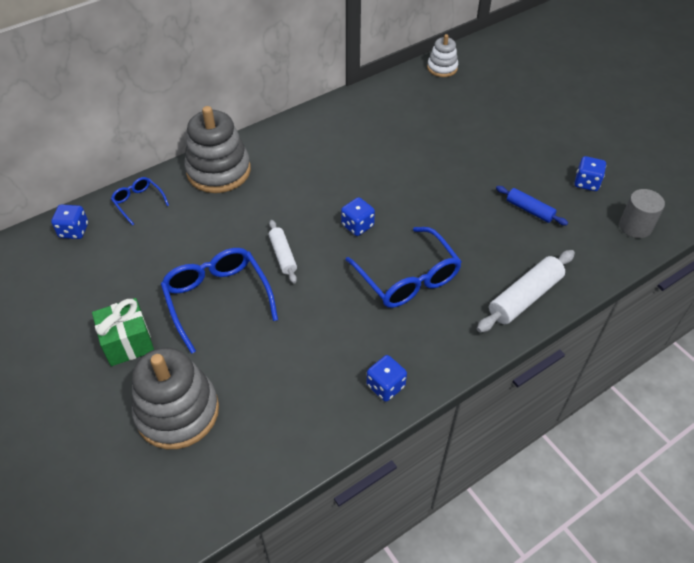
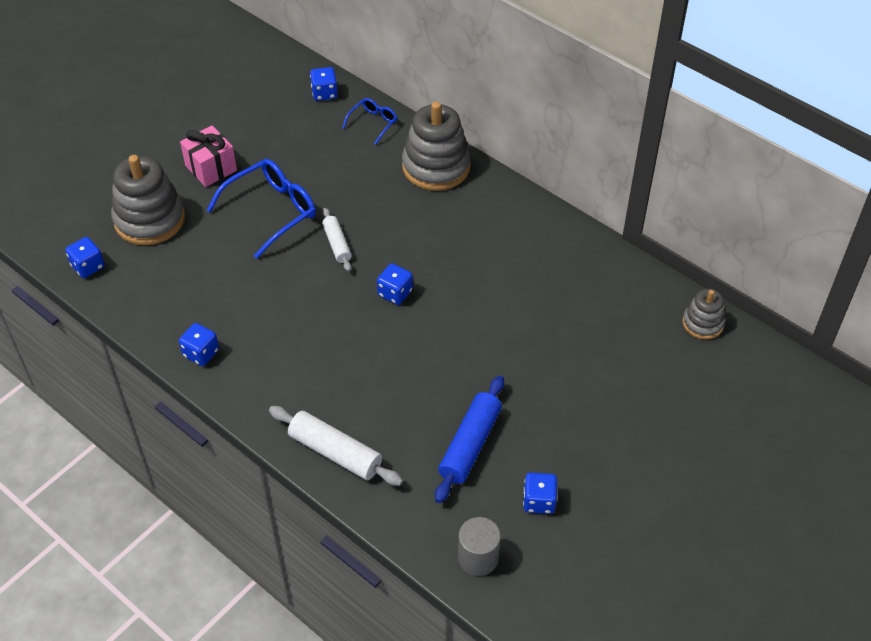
camera: 75 degrees right, 0 degrees up
(128, 342) = (211, 168): green gift -> pink gift
(223, 485) = (88, 266): none -> blue dice
(283, 255) = (337, 244): white rolling pin -> white rolling pin turned 75 degrees counterclockwise
(408, 278) = (334, 348): blue glasses -> none
(442, 68) = (703, 323): white stacking toy -> grey stacking toy
(529, 210) = (470, 445): blue rolling pin -> blue rolling pin, size x1.63

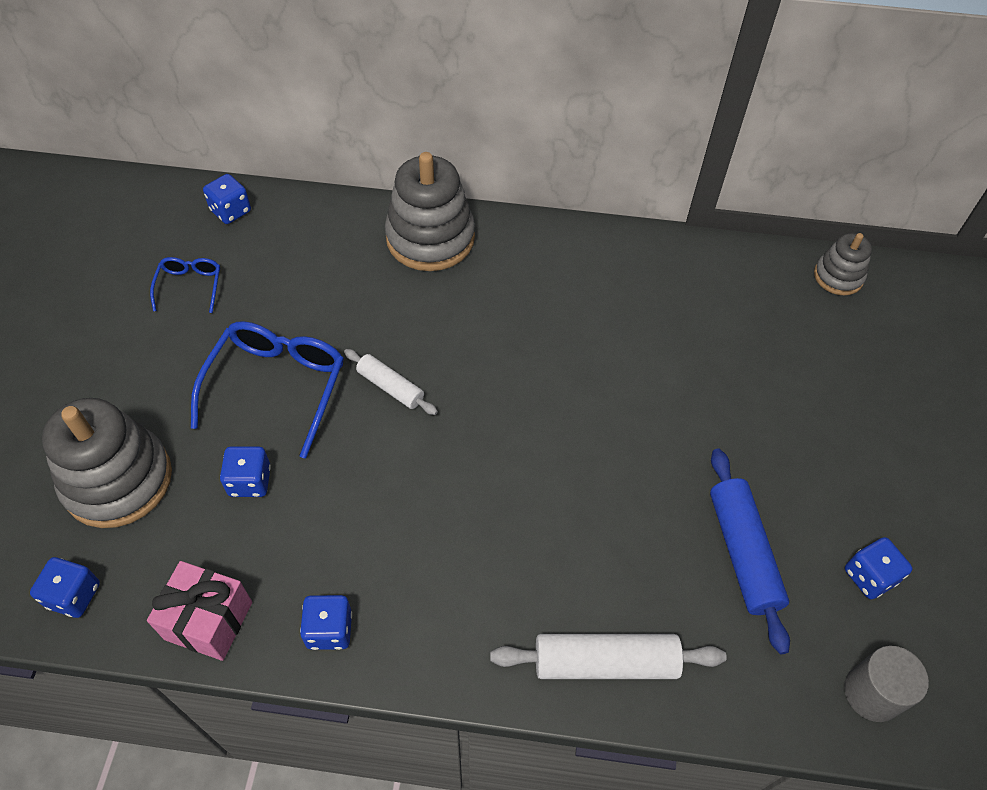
camera: 35 degrees left, 5 degrees up
(211, 168) = (153, 369): pink gift -> pink gift (208, 620)
(373, 123) = (317, 220): blue glasses -> blue glasses (190, 286)
(395, 293) = (507, 412): blue dice -> blue dice (250, 481)

